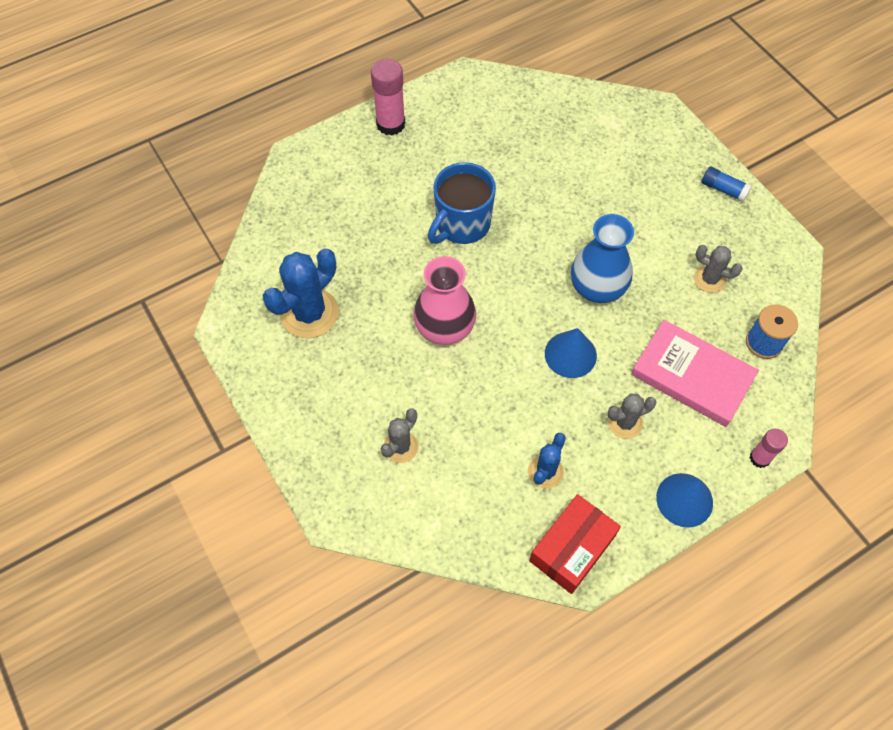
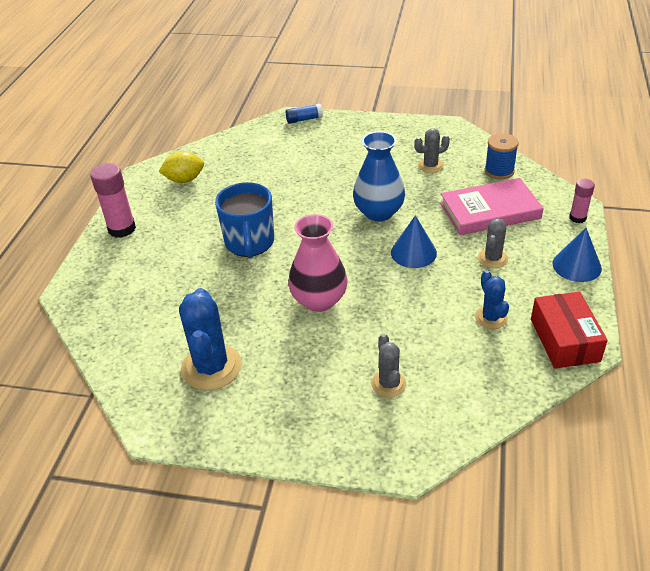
camera: 45 degrees left, 20 degrees down
(490, 111) = (184, 180): none -> yellow lemon
(723, 189) = (376, 126): blue glue stick -> blue glue stick (304, 119)

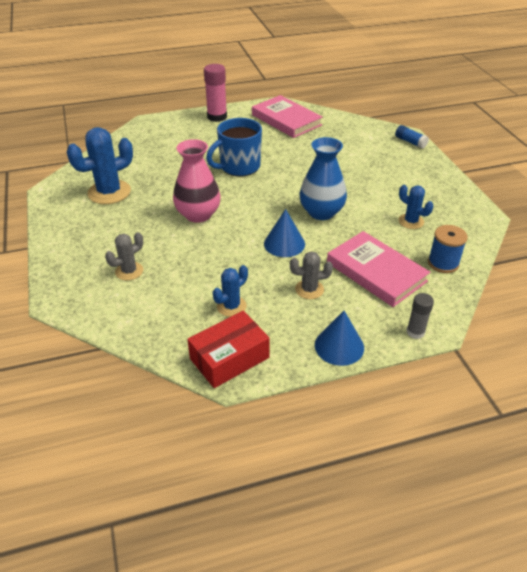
camera: 60 degrees right, 0 degrees up
(184, 180) = (286, 120): yellow lemon -> pink book
(430, 166) = (411, 221): grey cactus -> blue cactus
(577, 218) = (415, 332): pink glue stick -> grey glue stick

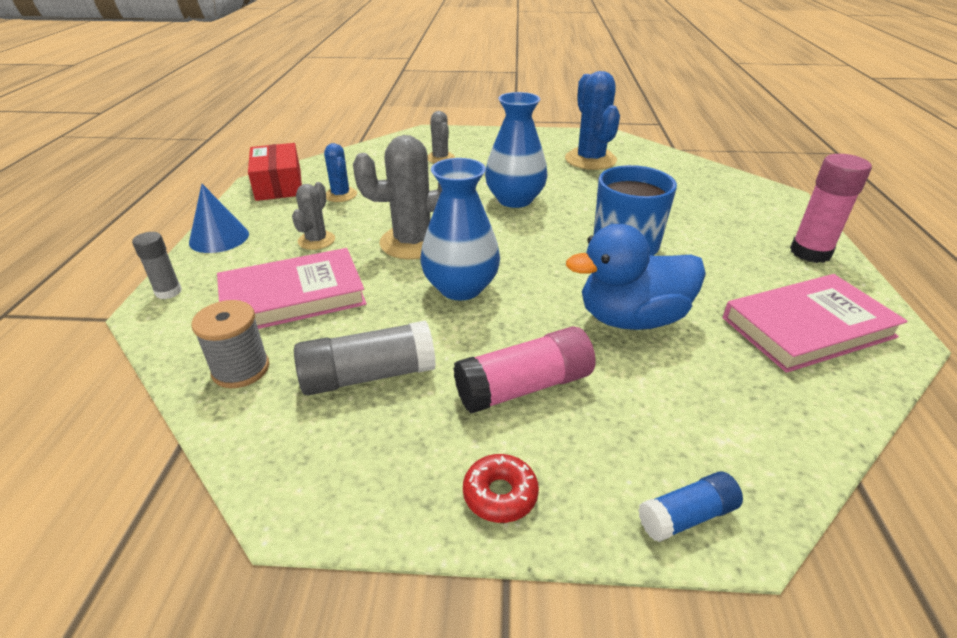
camera: 110 degrees right, 5 degrees down
(198, 214) = (515, 200): pink vase -> blue vase
(284, 243) = (413, 242): blue cone -> grey cactus
(311, 159) = (631, 319): none -> blue duck
(380, 179) = (524, 387): none -> pink glue stick
(411, 221) = (368, 376): blue cactus -> grey glue stick
(436, 175) = (500, 494): none -> red donut
(443, 263) = (241, 369): blue spool -> grey spool

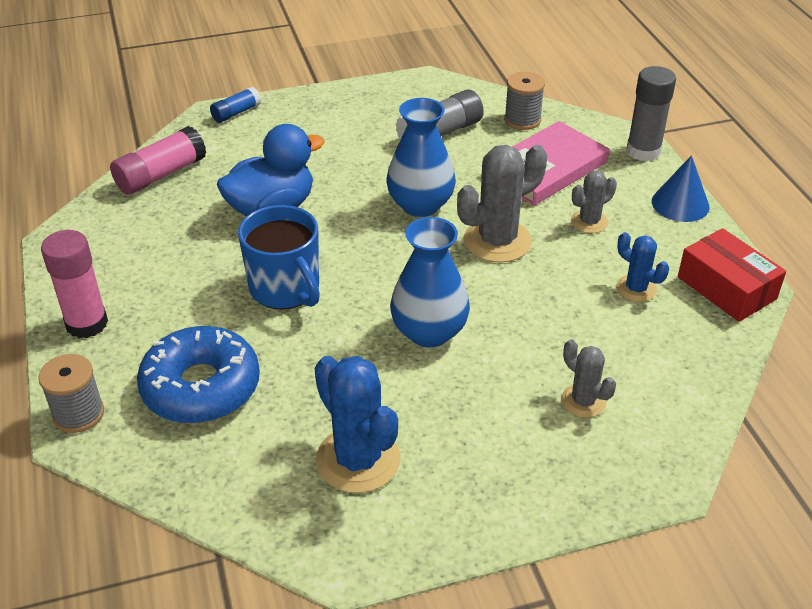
camera: 160 degrees right, 5 degrees up
(168, 292) = (643, 151): grey glue stick -> grey glue stick, size x1.70
(316, 240) = (589, 222): grey cactus -> grey cactus turned 60 degrees clockwise
(500, 494) = (331, 102): red donut -> none
(524, 387) = (337, 148): pink glue stick -> pink glue stick (161, 175)
(694, 201) = (201, 387): none -> blue donut
(785, 203) = (78, 414): none -> grey spool
(807, 327) = (128, 232): pink book -> none

